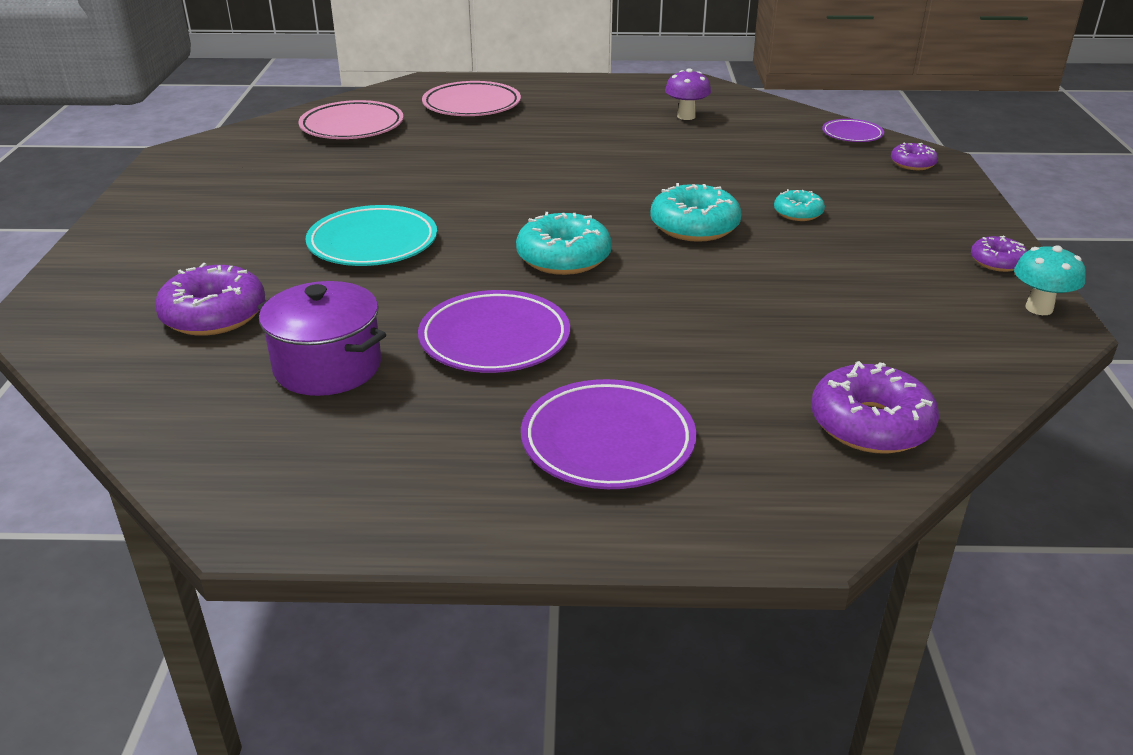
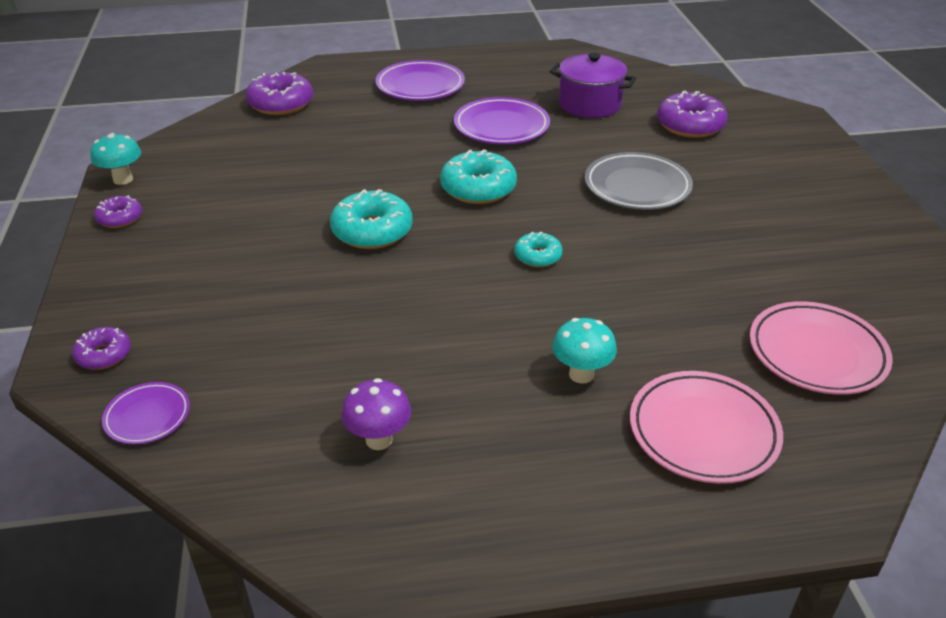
camera: 170 degrees right, 5 degrees up
(373, 243) = (637, 187): turquoise plate -> grey plate
(535, 130) = (581, 374): none -> turquoise mushroom
(798, 213) = (271, 257): turquoise donut -> turquoise donut (538, 256)

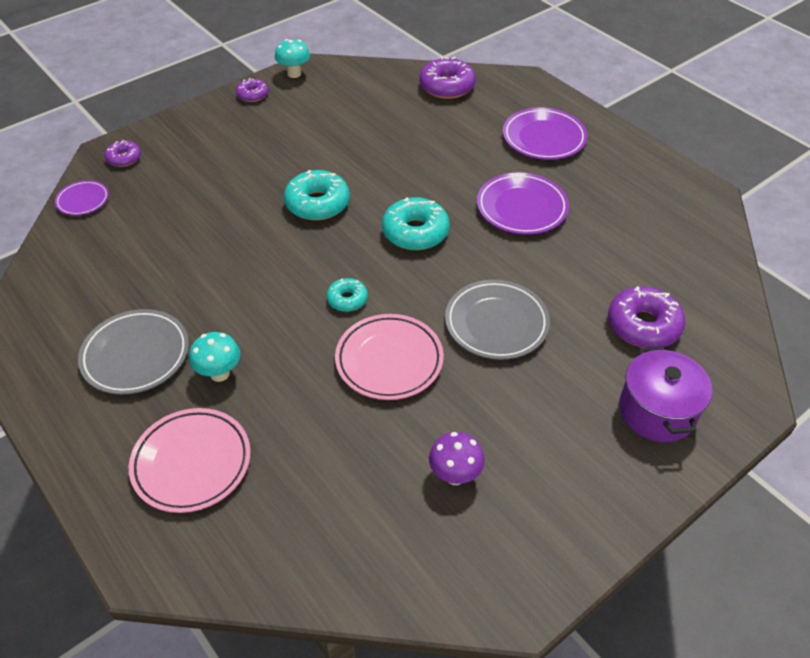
camera: 60 degrees right, 10 degrees up
(379, 439) = (107, 300): purple mushroom -> purple mushroom (455, 475)
(501, 436) = (136, 355): none -> grey plate
(589, 104) = (614, 245): purple pot -> purple pot (657, 411)
(817, 353) = (327, 514): pink plate -> pink plate (389, 360)

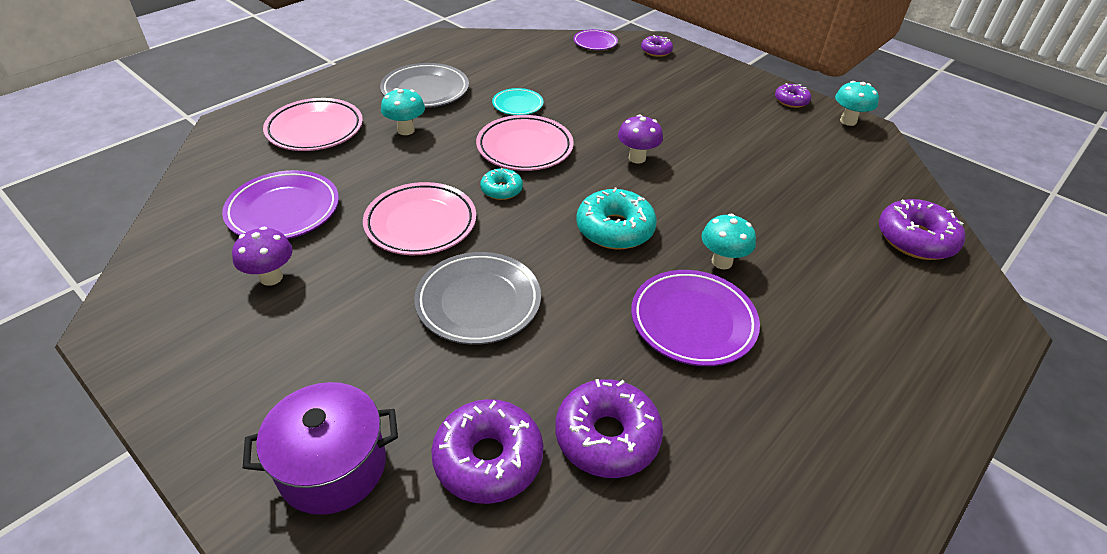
camera: 80 degrees right, 5 degrees down
(197, 276) = (517, 105): none -> turquoise plate
(281, 277) = (524, 148): none -> pink plate
(317, 203) = (637, 158): turquoise donut -> purple mushroom
(461, 181) = (722, 262): none -> turquoise mushroom
(543, 138) = (862, 344): purple plate -> purple plate (284, 210)
(621, 265) = (607, 436): none -> purple donut

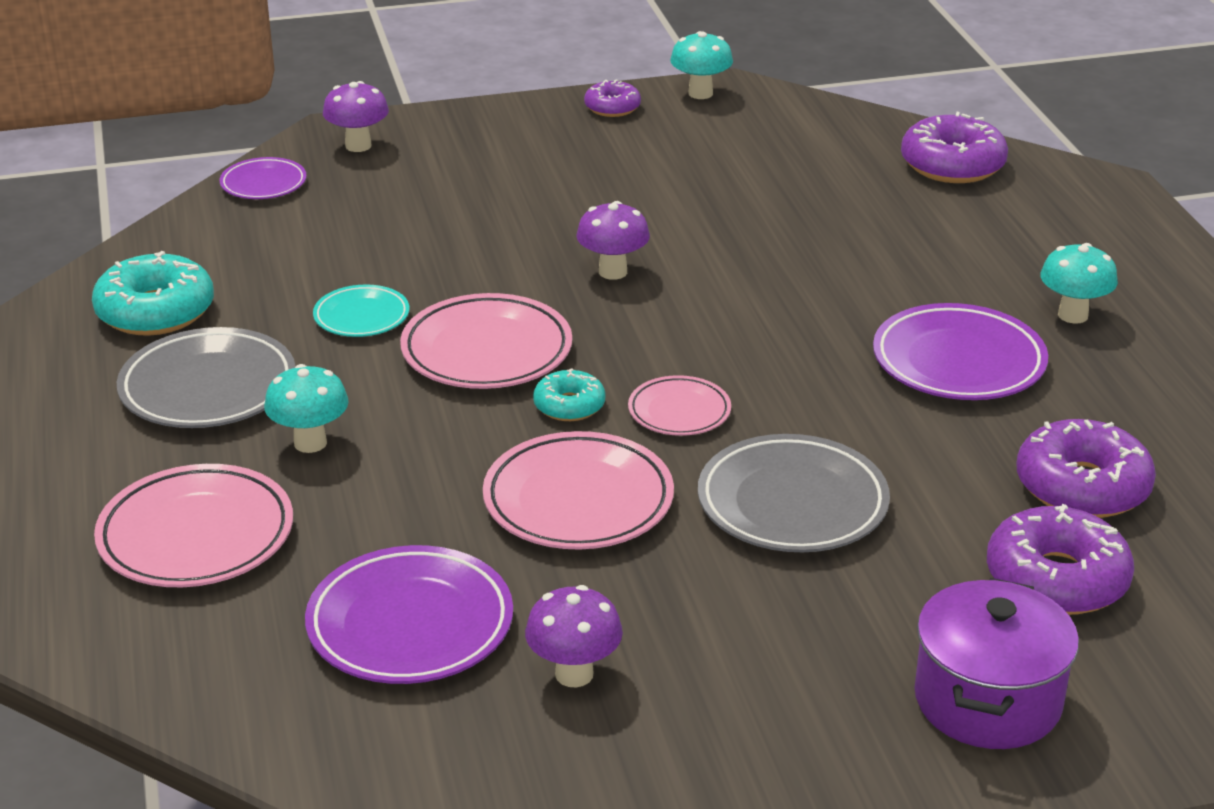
camera: 55 degrees left, 10 degrees down
(530, 227) = (679, 411): none -> pink plate
(615, 229) = (746, 348): turquoise donut -> turquoise donut (155, 311)
(656, 51) = (358, 146): purple donut -> purple mushroom
(722, 262) = (878, 300): turquoise mushroom -> turquoise mushroom (1073, 315)

